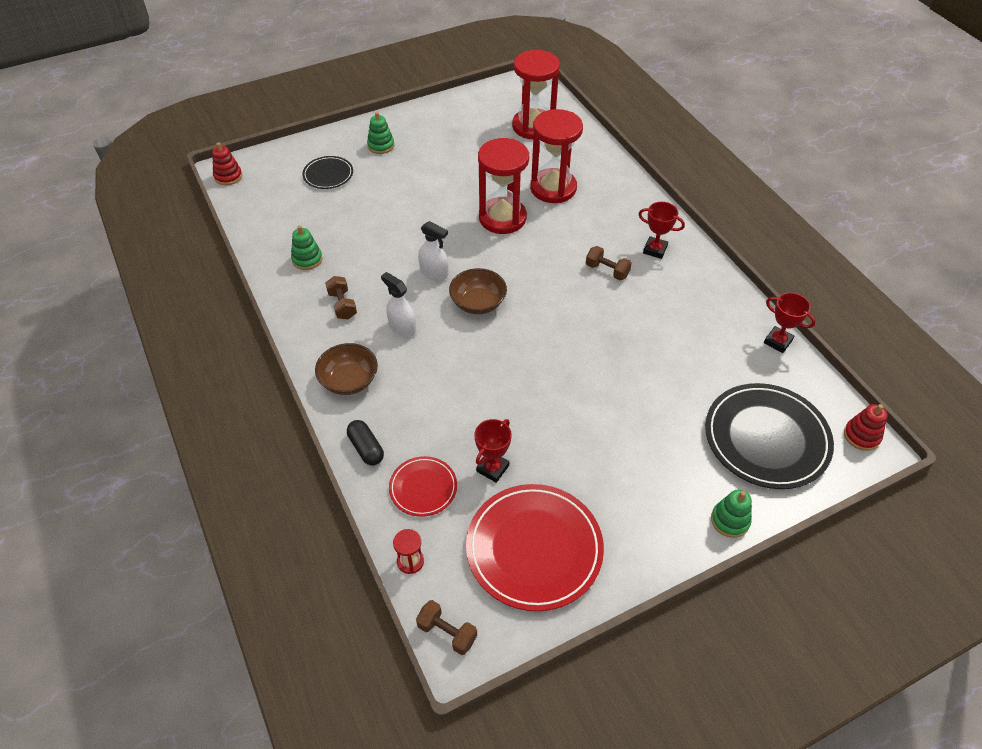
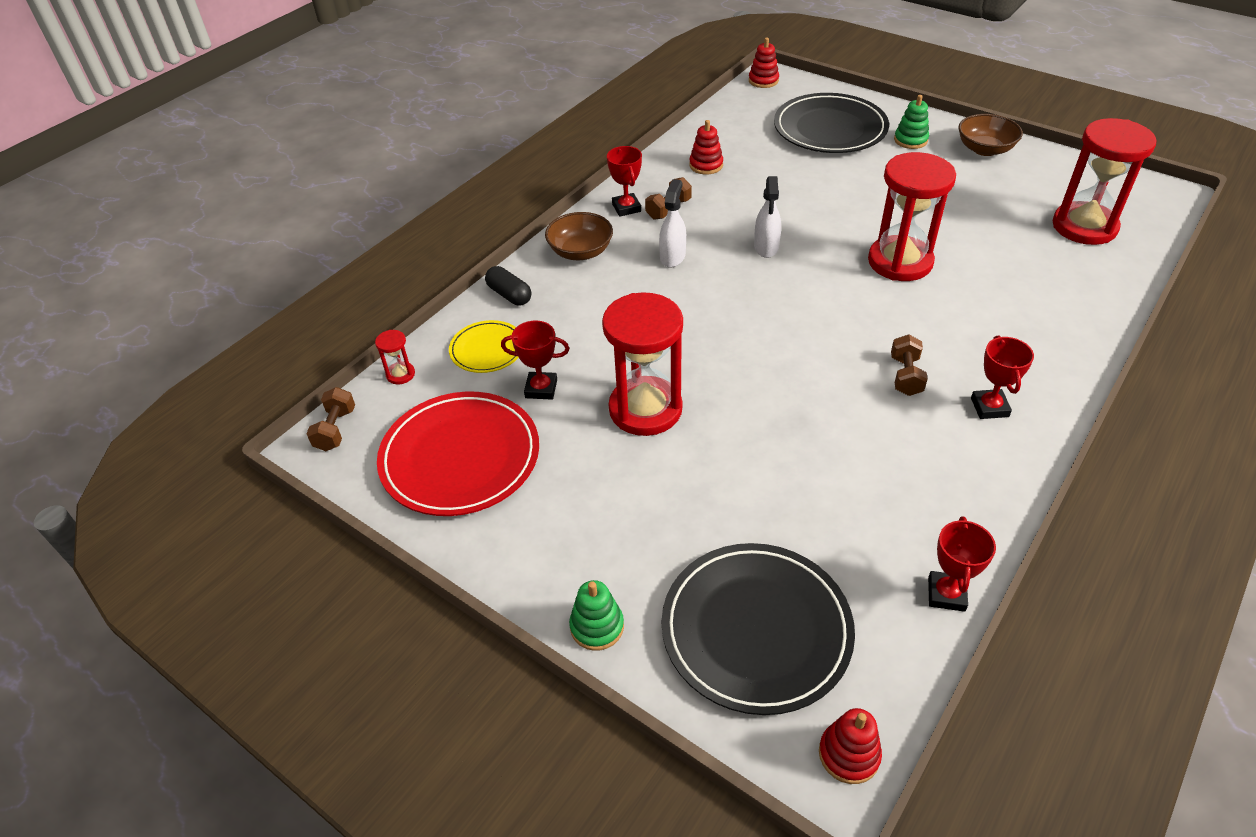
camera: 65 degrees right, 5 degrees down
(307, 259) = (706, 165): green stacking toy -> red stacking toy
(318, 329) = (626, 208): none -> red trophy
(328, 175) = (830, 129): black plate -> black plate, size x1.91
(366, 448) = (509, 295): black capsule -> black capsule turned 75 degrees counterclockwise
(423, 488) = (487, 349): red plate -> yellow plate
(478, 303) = (754, 293): brown bowl -> brown bowl (985, 149)
(553, 188) = (995, 281): red hourglass -> red hourglass (645, 409)

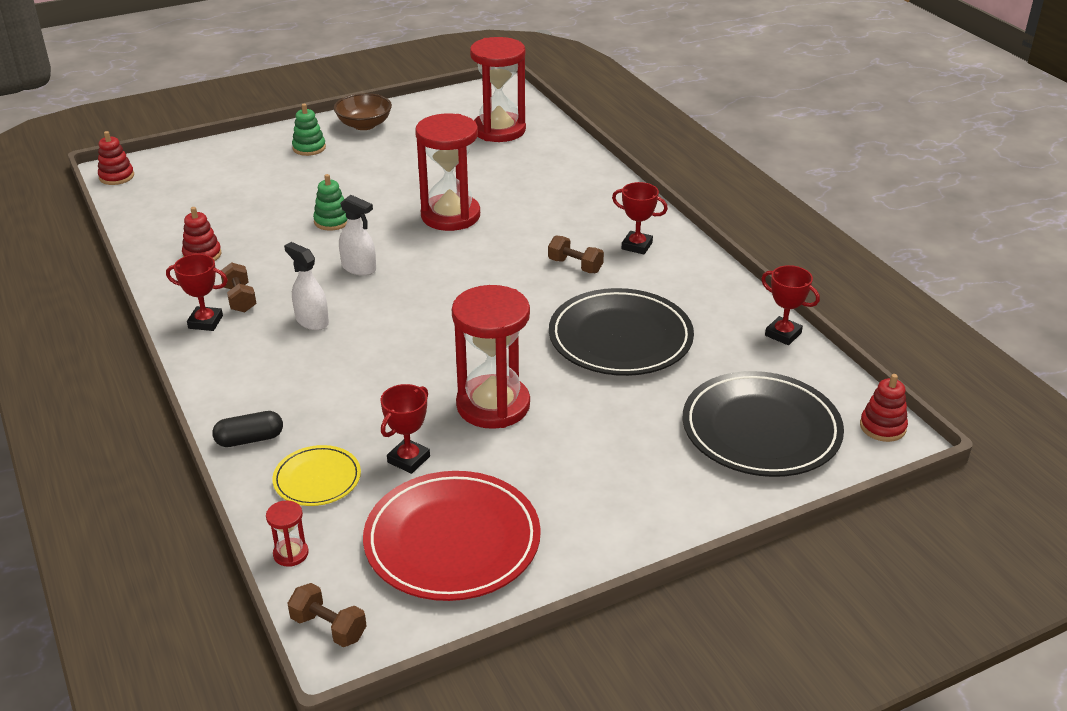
camera: 65 degrees left, 10 degrees down
(580, 251) = (238, 372): brown bowl -> none
(597, 626) = (707, 512): green stacking toy -> green stacking toy (332, 221)
(830, 129) = (240, 175): black plate -> black plate (620, 338)

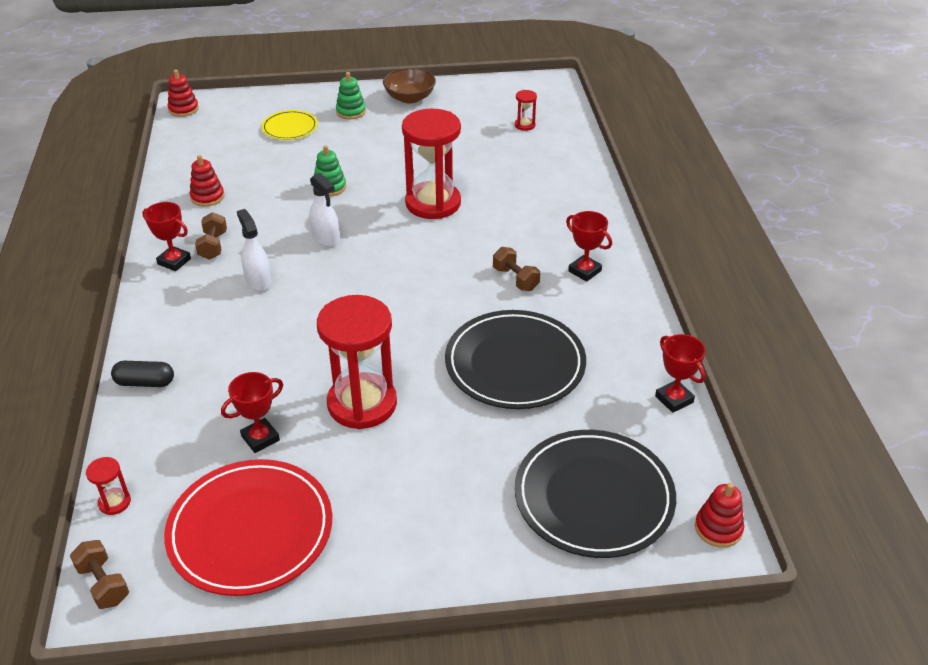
camera: 20 degrees right, 5 degrees up
(317, 479) = (176, 436): yellow plate -> yellow plate (290, 128)
(499, 130) = (524, 125): red hourglass -> red hourglass, size x0.41

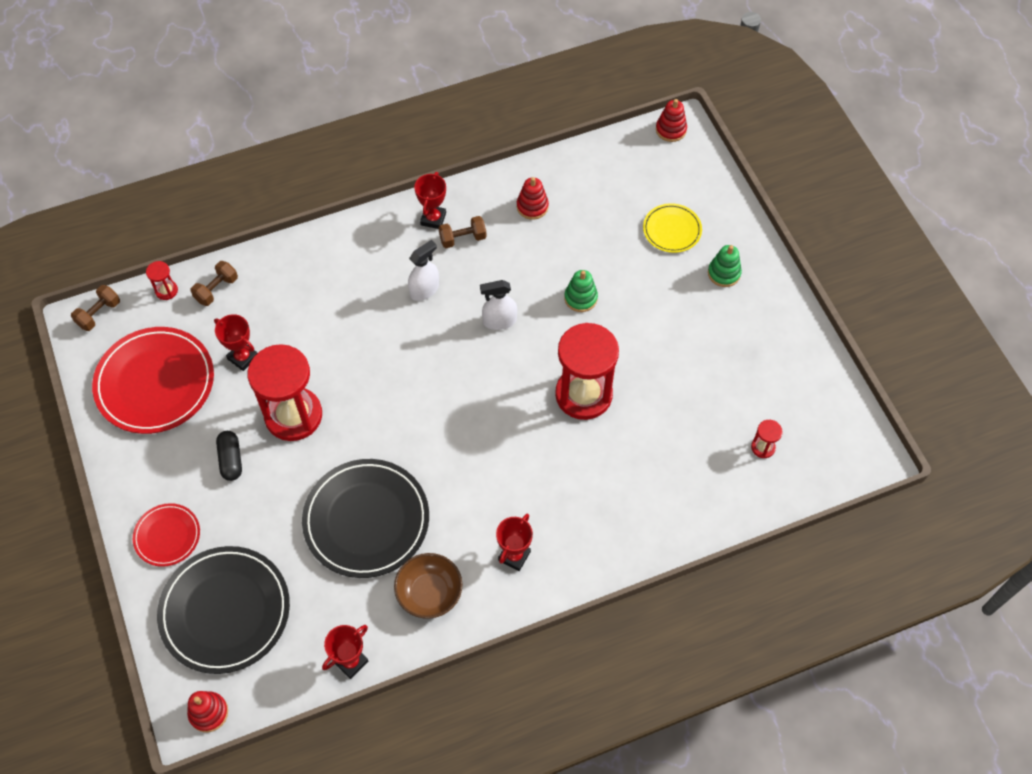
camera: 75 degrees right, 20 degrees up
(145, 382) = (285, 259): black capsule -> black capsule (231, 460)
(326, 238) = (499, 321): white spray bottle -> white spray bottle turned 45 degrees clockwise
(410, 98) = (775, 319): brown bowl -> brown bowl (429, 593)
(478, 542) = (167, 536): none -> red plate
(515, 279) = (484, 496): brown dumbbell -> brown dumbbell (216, 289)

